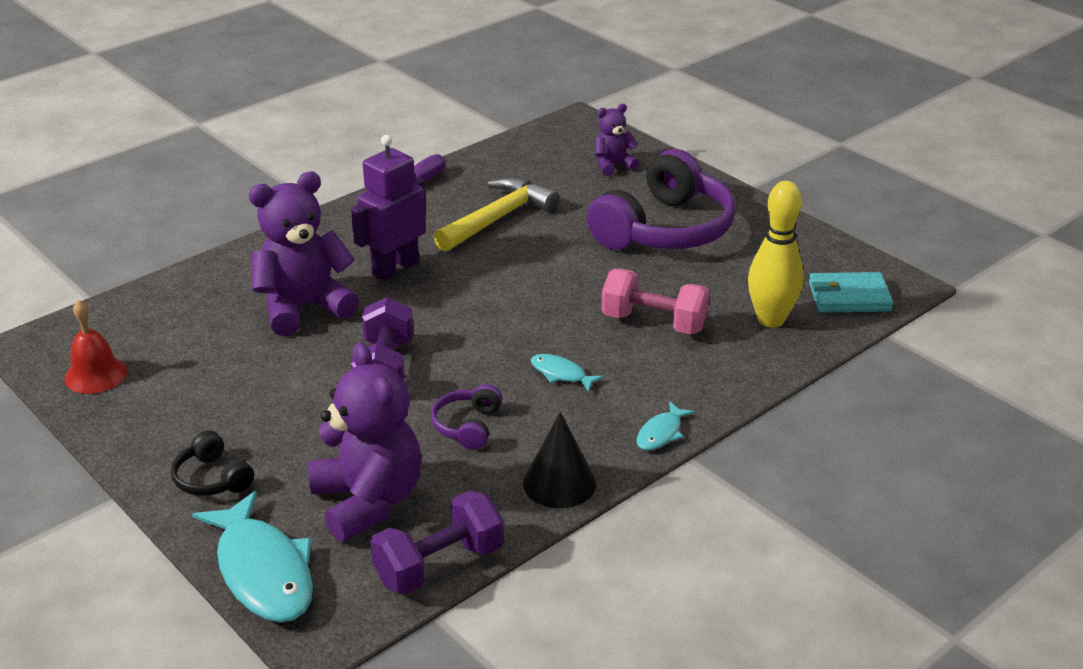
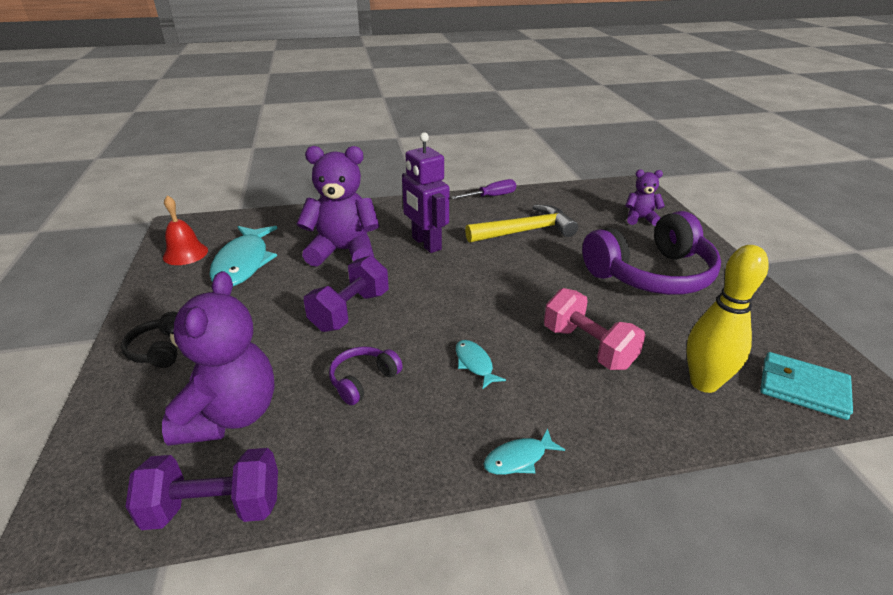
camera: 30 degrees right, 0 degrees up
(263, 571) = (98, 444): turquoise fish -> turquoise fish (243, 263)
(395, 268) = (426, 244): purple robot -> purple robot turned 105 degrees counterclockwise
(559, 483) = (387, 470): black cone -> none

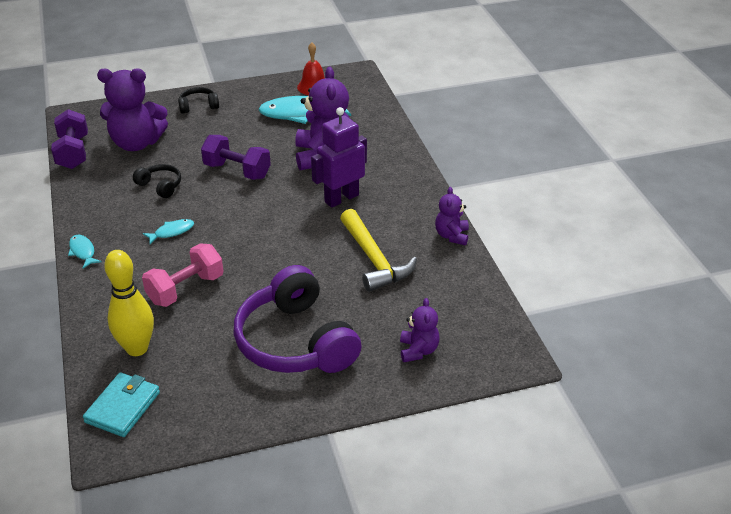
camera: 85 degrees right, 5 degrees up
(363, 380) = (160, 186): purple headphones -> black headphones
(491, 196) = (452, 236): purple screwdriver -> purple teddy bear

